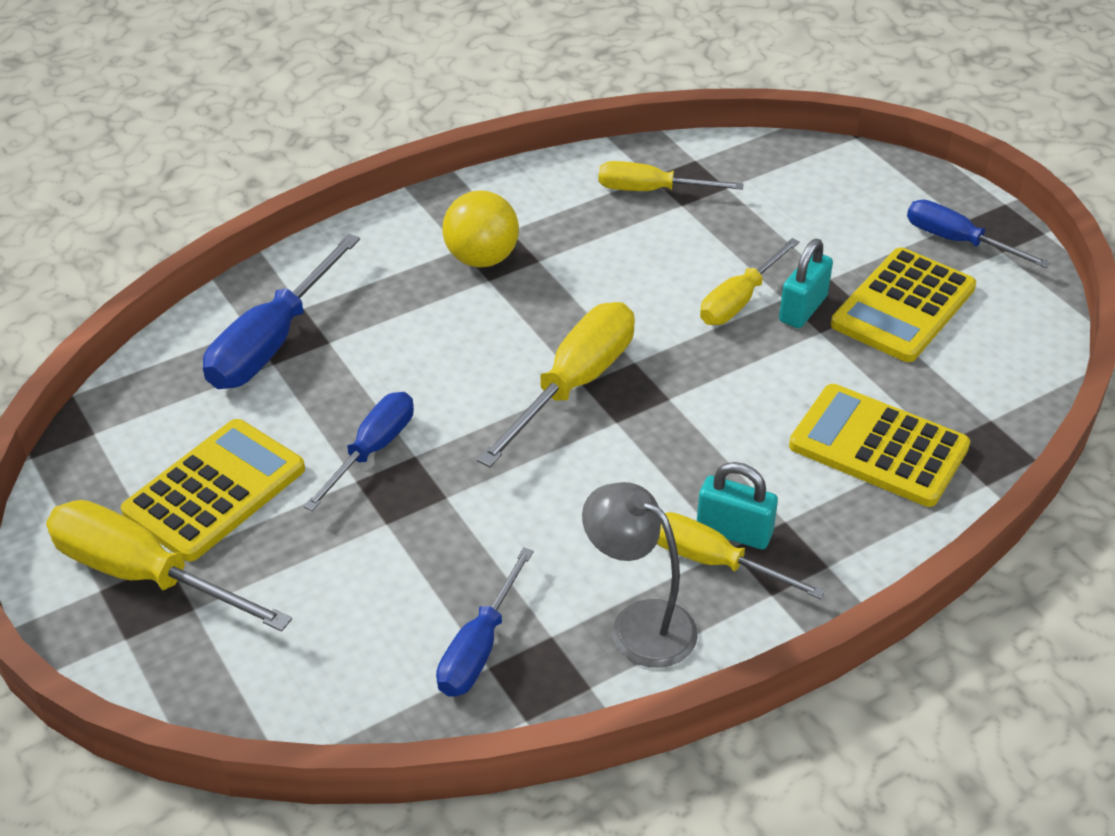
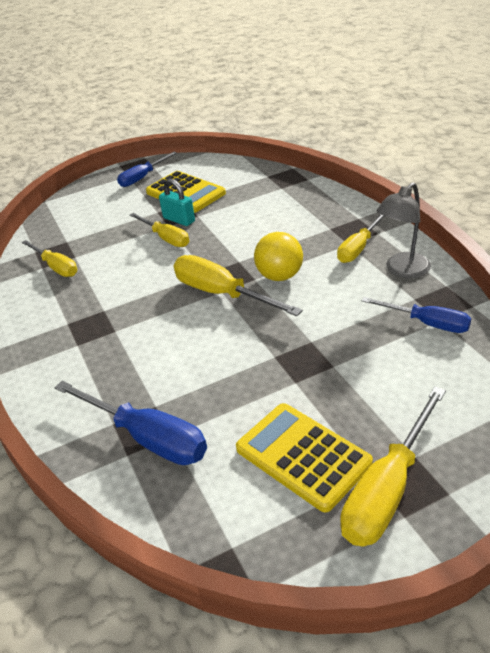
camera: 80 degrees left, 5 degrees down
(372, 450) = (268, 376): blue screwdriver -> none
(481, 258) = (92, 334): yellow ball -> yellow ball (280, 276)
(651, 190) = (56, 267): yellow screwdriver -> yellow screwdriver turned 60 degrees counterclockwise
(734, 531) = (338, 242): turquoise padlock -> none
(878, 446) = (282, 203): yellow calculator -> none

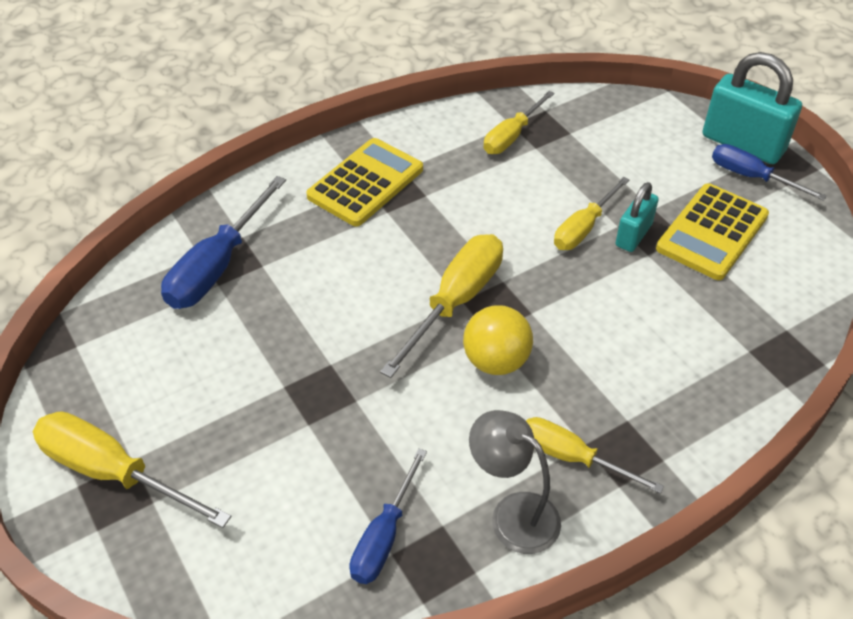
camera: 80 degrees right, 10 degrees up
(112, 178) = (742, 144): none -> turquoise padlock
(303, 456) = (171, 396): yellow calculator -> yellow calculator (365, 183)

